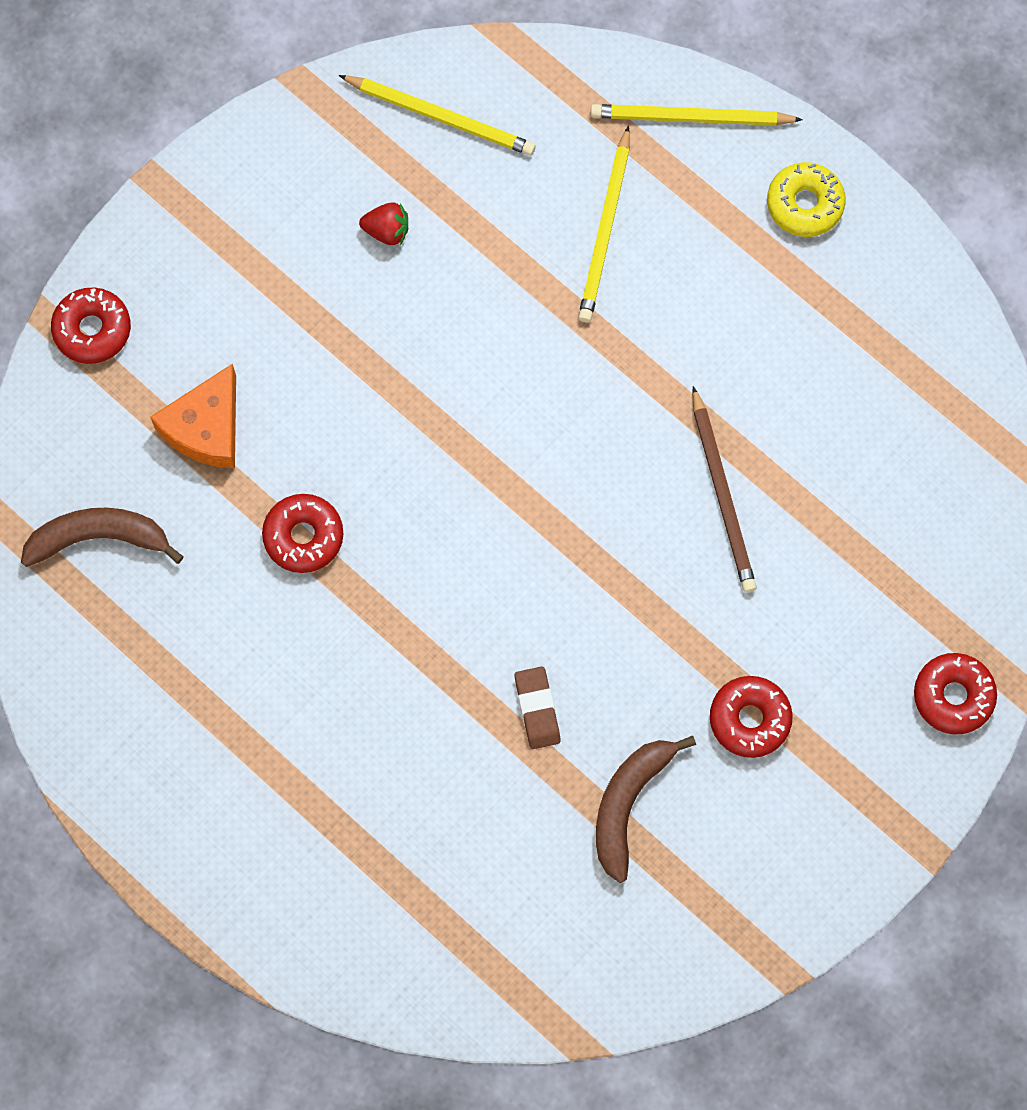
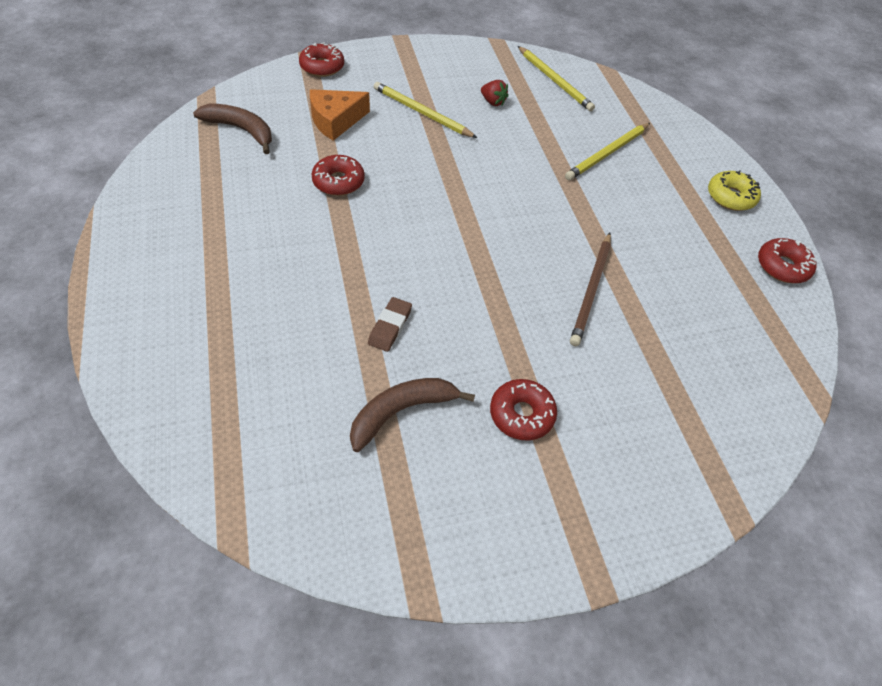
camera: 30 degrees right, 20 degrees down
(690, 118) = (686, 138): yellow pencil -> yellow pencil (422, 113)
(953, 696) = (681, 491): red donut -> red donut (782, 266)

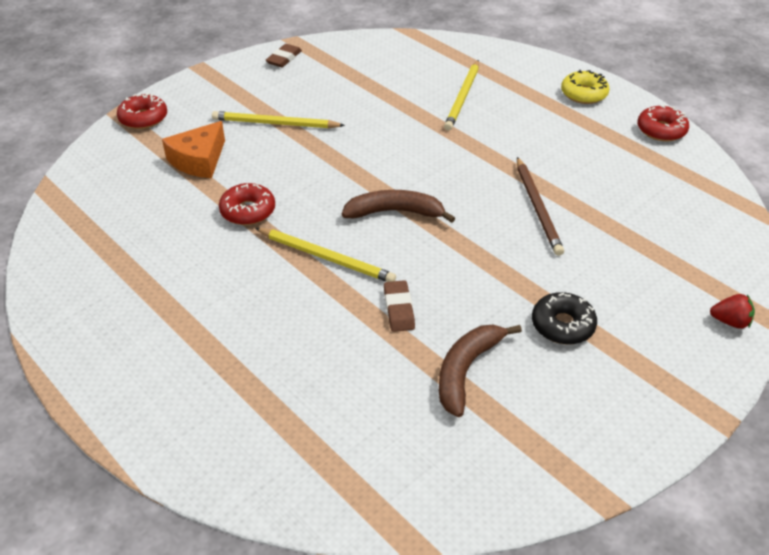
camera: 25 degrees left, 10 degrees down
(241, 130) = (110, 204): brown banana -> brown banana (395, 212)
(476, 56) = (284, 58): none -> brown eraser
(493, 102) = (332, 91): red strawberry -> red strawberry (730, 322)
(521, 414) = (562, 325): red donut -> black donut
(554, 81) = (370, 55): yellow pencil -> yellow pencil (326, 257)

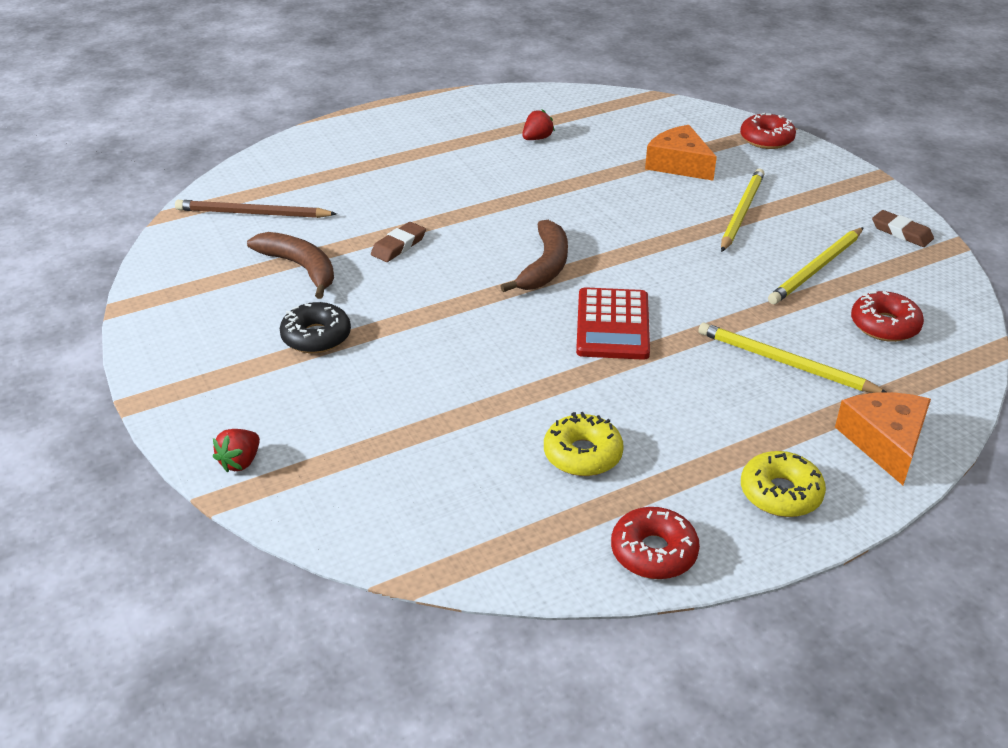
camera: 105 degrees right, 5 degrees down
(157, 254) = (537, 138): none -> red strawberry
(248, 211) = (582, 184): red donut -> red donut (884, 325)
(326, 257) = (491, 217): yellow pencil -> yellow pencil (816, 269)
(399, 309) = (398, 246): brown eraser -> brown eraser turned 60 degrees counterclockwise
(458, 168) = (613, 325): none -> red calculator
(517, 64) = (885, 442): none -> orange cheese
(537, 208) = (510, 368): brown pencil -> brown pencil (252, 213)
(603, 164) = (582, 454): none -> yellow donut

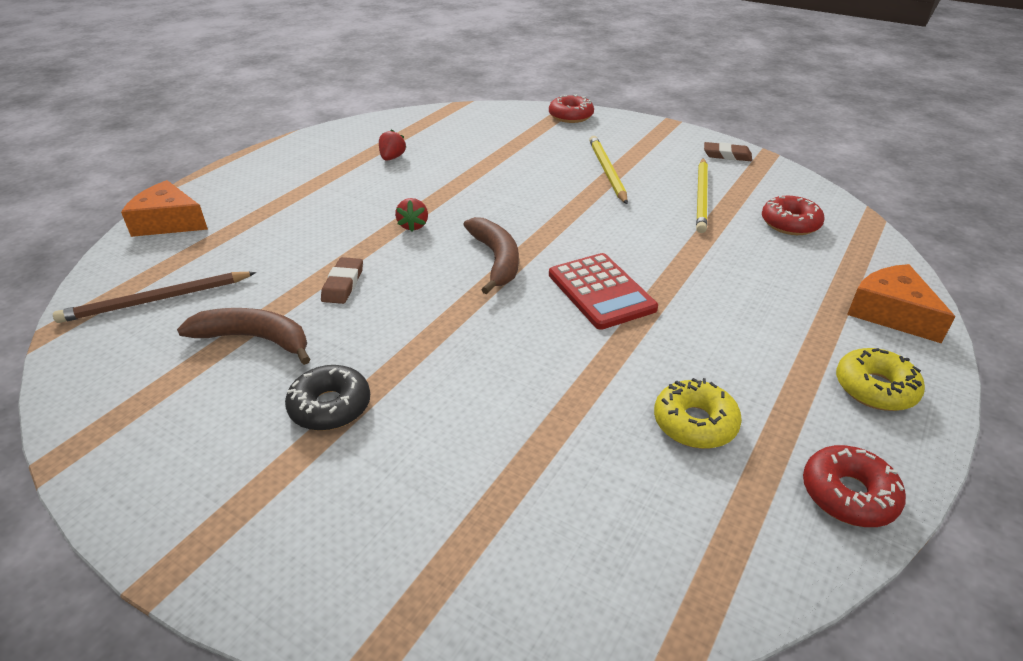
camera: 30 degrees left, 0 degrees up
(240, 462) = (356, 601): red strawberry -> red strawberry (413, 226)
(679, 164) = (525, 149): orange cheese -> orange cheese (169, 222)
(785, 363) = (758, 276): yellow pencil -> none

